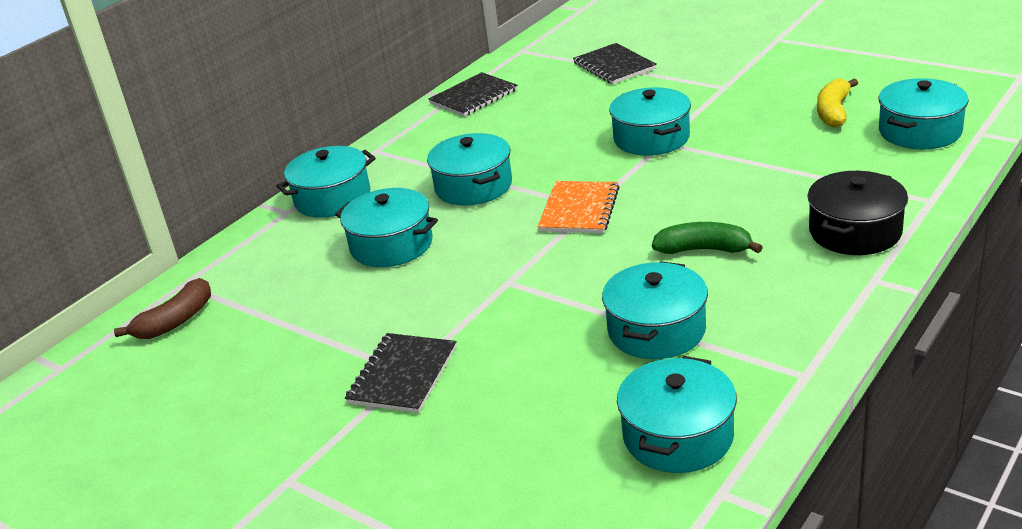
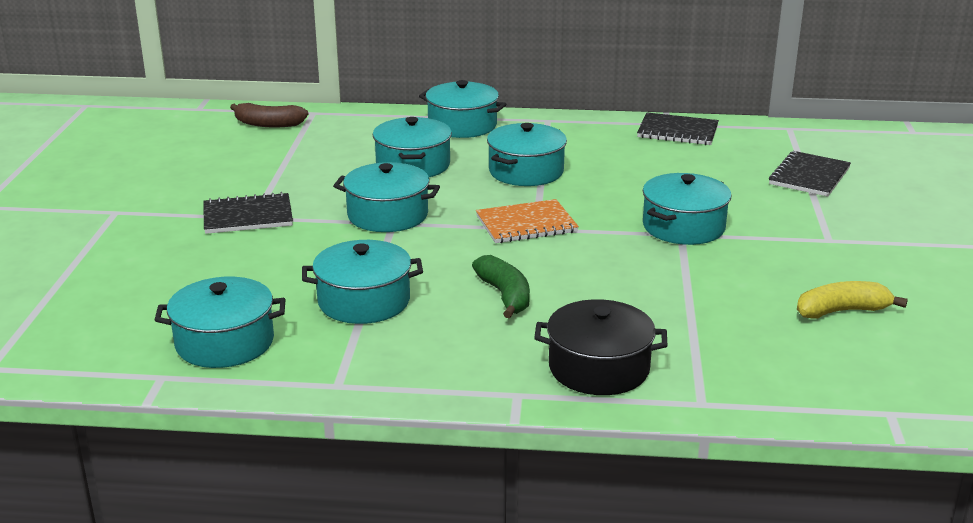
camera: 55 degrees right, 5 degrees down
(919, 131) = (852, 372): turquoise pot -> turquoise pot (387, 215)

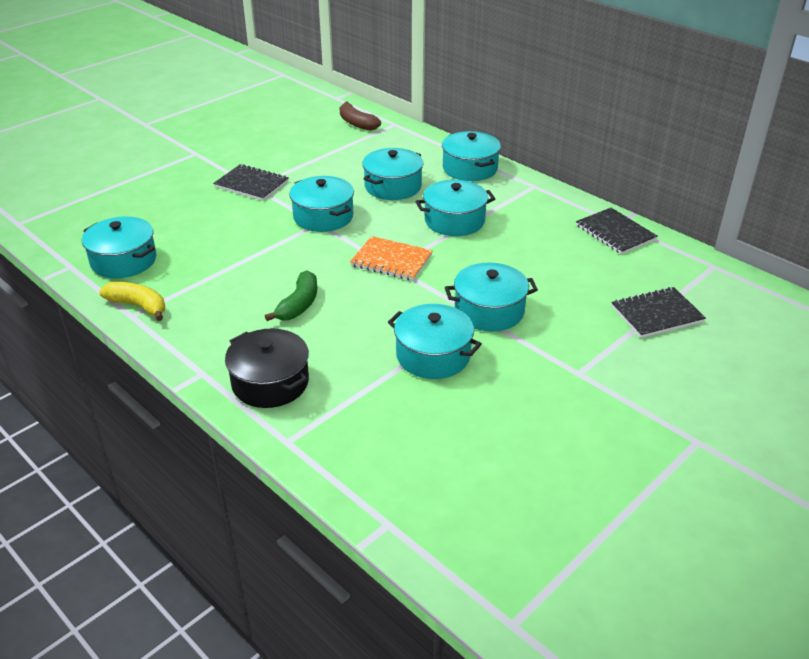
camera: 40 degrees right, 10 degrees up
(364, 301) = (222, 269): turquoise pot -> turquoise pot (433, 355)
(842, 311) = (488, 432): yellow banana -> yellow banana (138, 306)

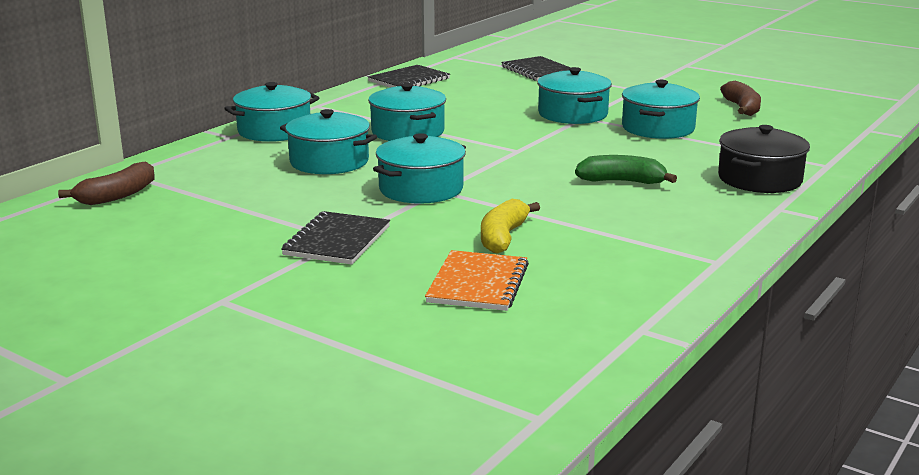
camera: 100 degrees left, 15 degrees down
(124, 261) = (599, 292): turquoise pot -> none
(138, 306) = (695, 261): yellow banana -> yellow banana (503, 237)
(391, 260) = (506, 151): orange notebook -> orange notebook (477, 283)
(492, 437) = (742, 108): none -> brown banana

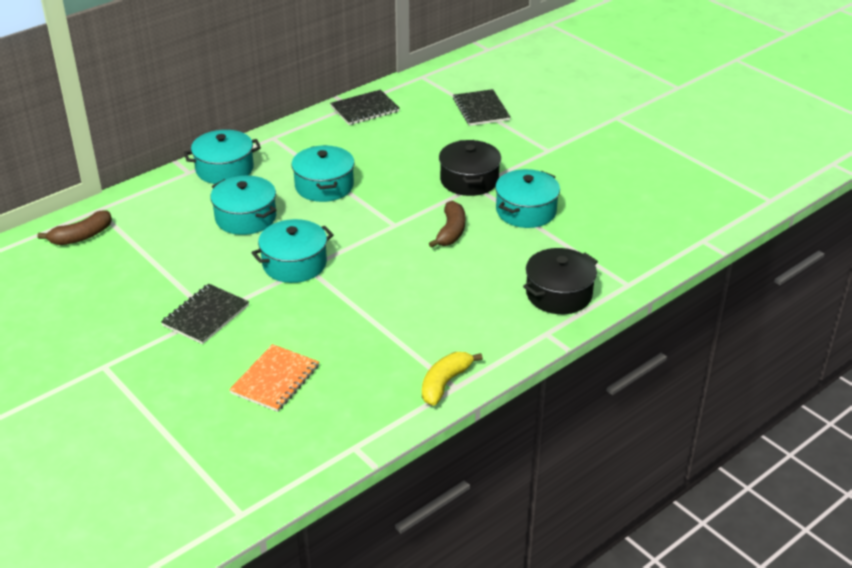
camera: 15 degrees right, 15 degrees up
(503, 237) = (321, 332): yellow banana -> yellow banana (445, 383)
(573, 114) = (469, 180): turquoise pot -> black pot
(622, 182) = (449, 279): green banana -> none
(742, 108) = (617, 192): brown banana -> brown banana (451, 232)

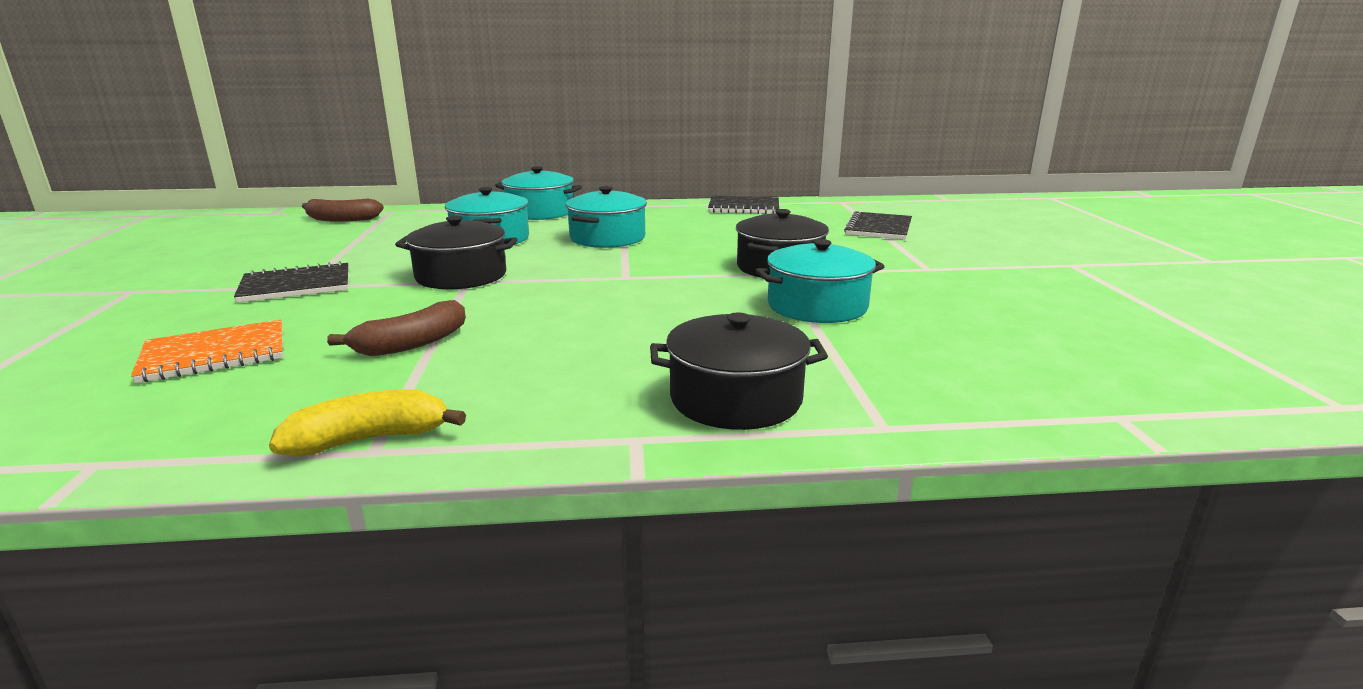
camera: 35 degrees right, 15 degrees down
(294, 264) = (461, 276): turquoise pot -> black pot
(451, 232) = (683, 297): brown banana -> brown banana (412, 344)

